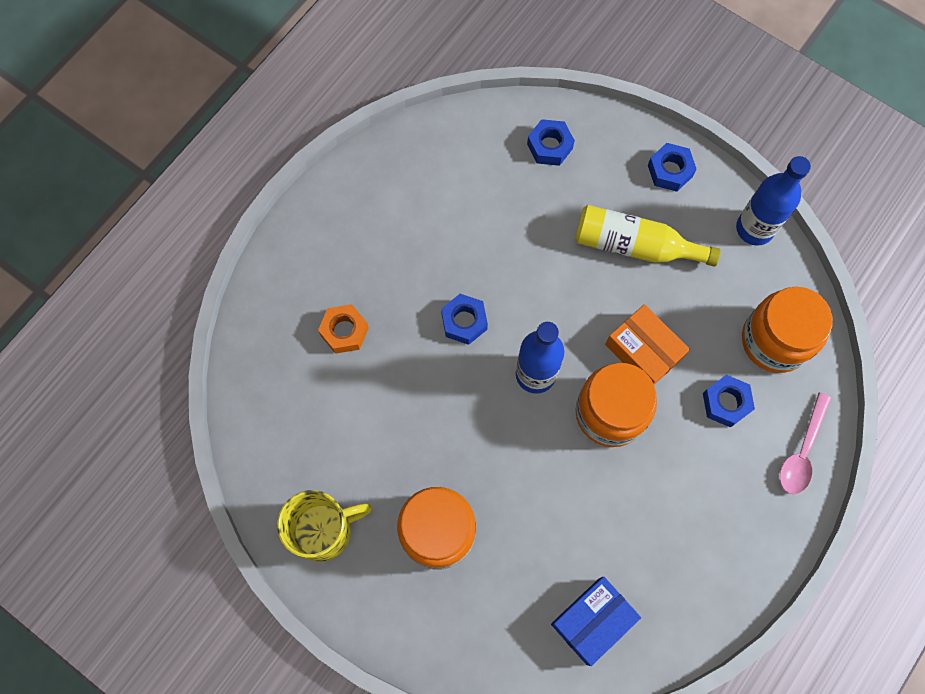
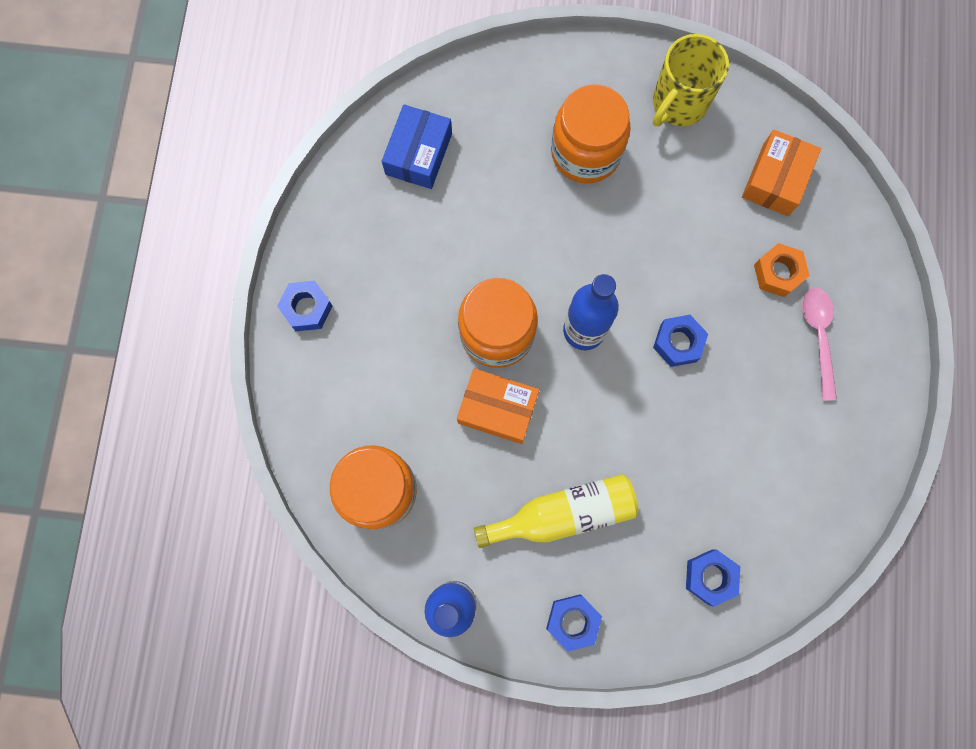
camera: 150 degrees right, 5 degrees up
(289, 410) = (775, 179): none -> orange box
(726, 403) = (396, 401): blue nut -> blue nut (307, 308)
(802, 452) = (305, 394): pink spoon -> pink spoon (818, 336)

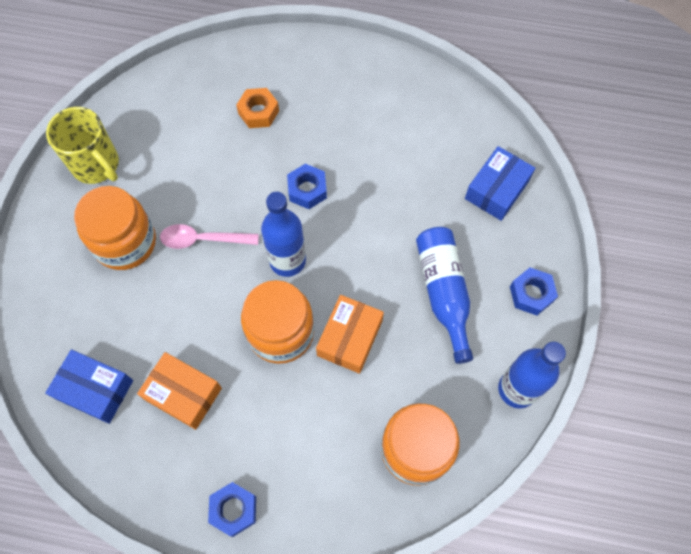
camera: 85 degrees left, 10 degrees down
(563, 514) = (443, 292): yellow bottle -> blue bottle
(710, 577) = (497, 190): blue nut -> blue box
(775, 179) = (179, 103): orange box -> orange box (183, 394)
(818, 336) = (313, 92): pink spoon -> pink spoon (202, 239)

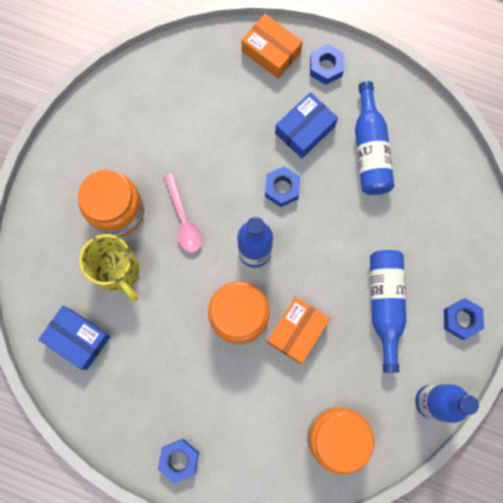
camera: 10 degrees right, 10 degrees up
(96, 165) = (100, 133): yellow mug -> yellow mug (118, 271)
(183, 394) = (150, 355): orange box -> orange box (271, 52)
(202, 239) = (184, 220): pink spoon -> pink spoon turned 120 degrees counterclockwise
(258, 112) = (249, 105): orange nut -> none
(334, 64) = (326, 67): none -> blue nut
(396, 136) = (370, 149): none -> blue bottle
(497, 190) = (451, 217): blue box -> blue box (305, 130)

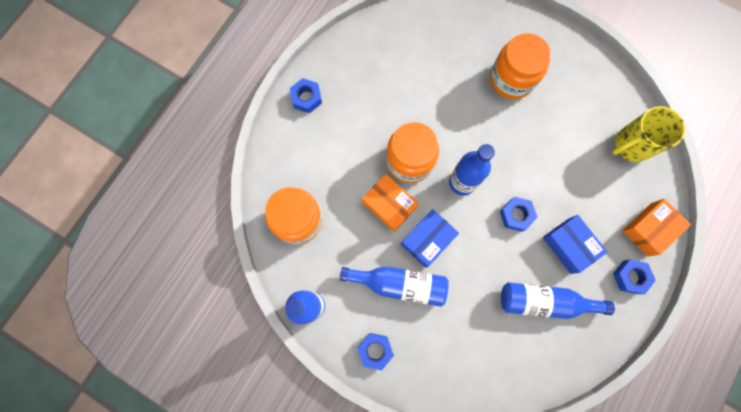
camera: 100 degrees right, 0 degrees up
(78, 339) = (412, 38): blue box -> blue box (427, 240)
(118, 271) = (461, 73): yellow mug -> yellow mug (631, 145)
(184, 220) = (498, 129): pink spoon -> none

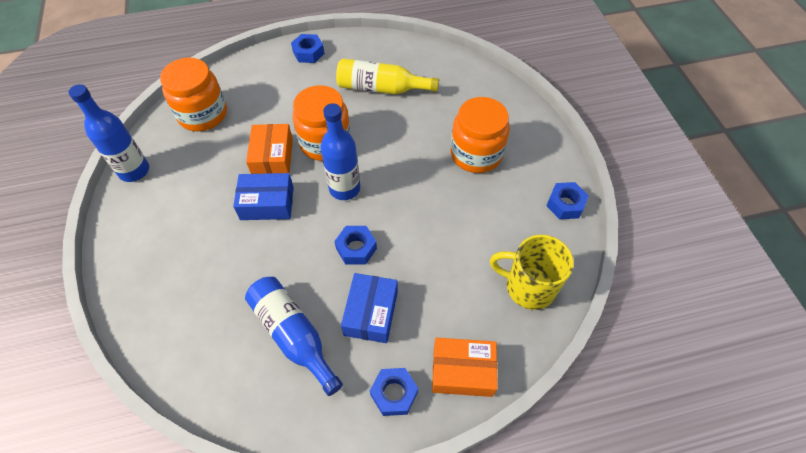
camera: 45 degrees right, 20 degrees down
(375, 350) = (129, 240): blue nut -> blue nut (565, 204)
(395, 82) = (381, 88): none -> yellow bottle
(399, 284) = (207, 213): blue bottle -> none

